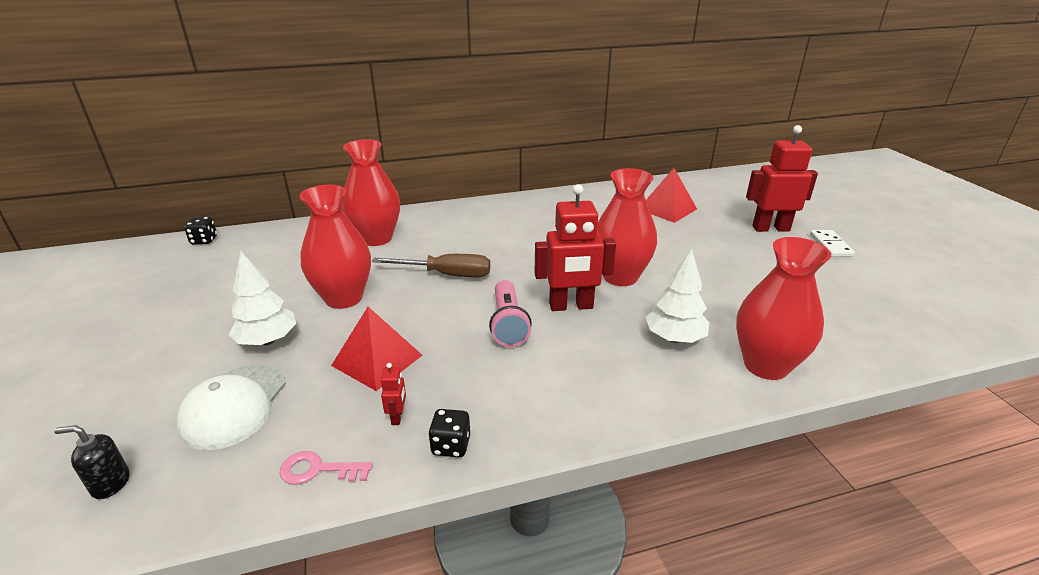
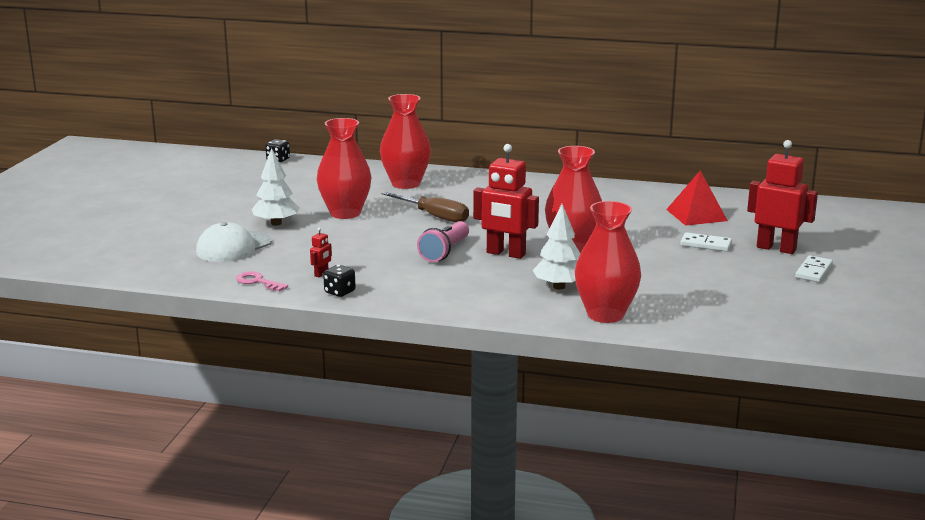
camera: 30 degrees right, 10 degrees down
(110, 484) = (152, 260): black soap dispenser -> none
(377, 360) = (335, 248): red pyramid -> none
(718, 239) = (706, 244): none -> white domino

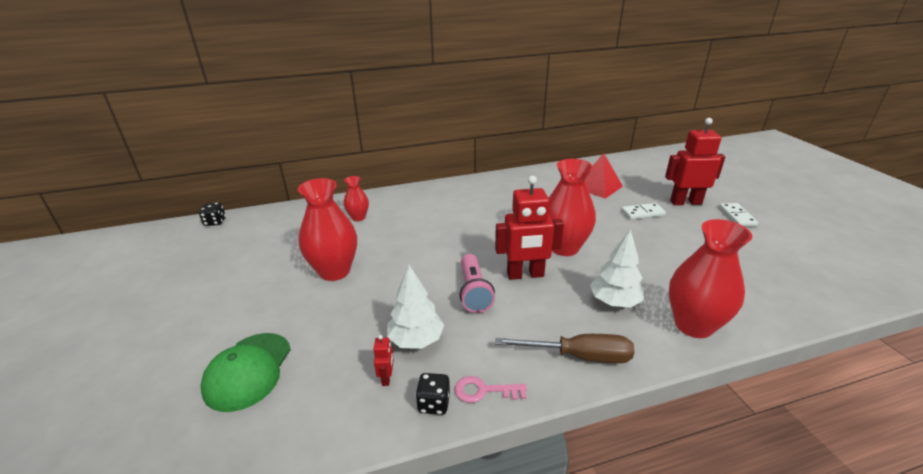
camera: 30 degrees left, 10 degrees up
(233, 247) = (248, 371): white cap -> green cap
(257, 282) = (322, 428): pink key -> pink key (484, 391)
(276, 223) = (273, 311): white tree -> white tree (416, 340)
(406, 184) = (358, 217): red vase -> red vase, size x0.53
(434, 216) = (419, 248): brown screwdriver -> brown screwdriver (579, 356)

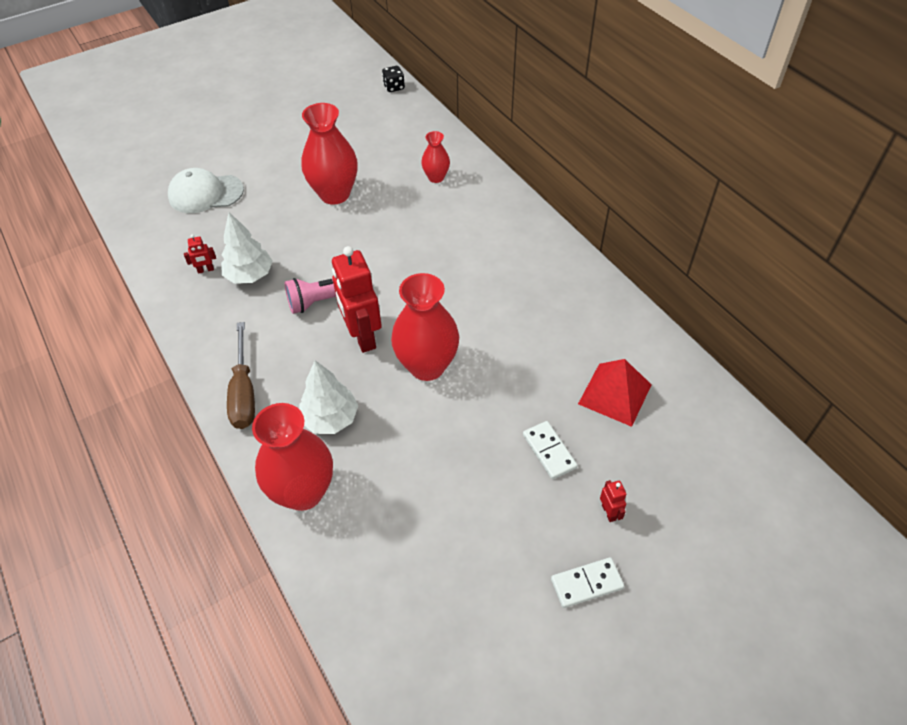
camera: 75 degrees right, 20 degrees up
(248, 371) = (205, 194): green cap -> white cap
(434, 403) = (182, 304): black dice -> none
(484, 391) = (197, 331): pink key -> none
(685, 202) = (609, 512): red robot -> red robot, size x0.42

